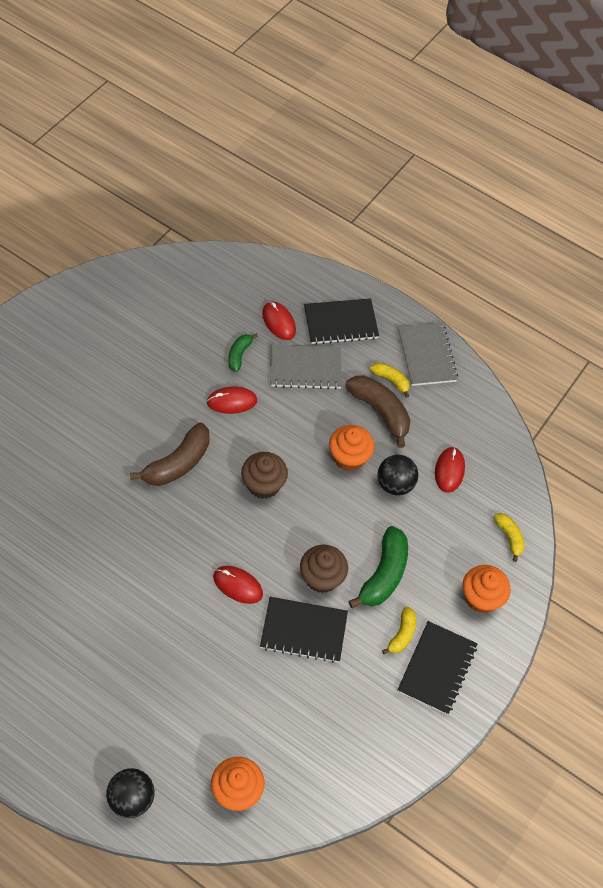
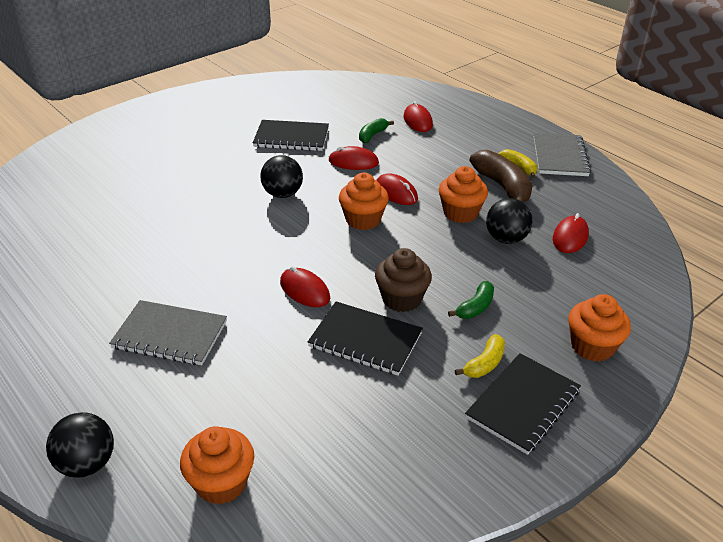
camera: 20 degrees right, 20 degrees down
(178, 463) = (282, 194): brown banana -> black ball
(263, 484) = (363, 220): brown cupcake -> orange cupcake
(284, 439) = (396, 192): none -> red mouse
(305, 368) = (434, 150): grey notebook -> grey notebook (170, 335)
(340, 323) = (477, 128): black notebook -> black notebook (291, 138)
(384, 574) = (475, 307): green banana -> green banana, size x0.56
(509, 537) = (634, 299): yellow banana -> none

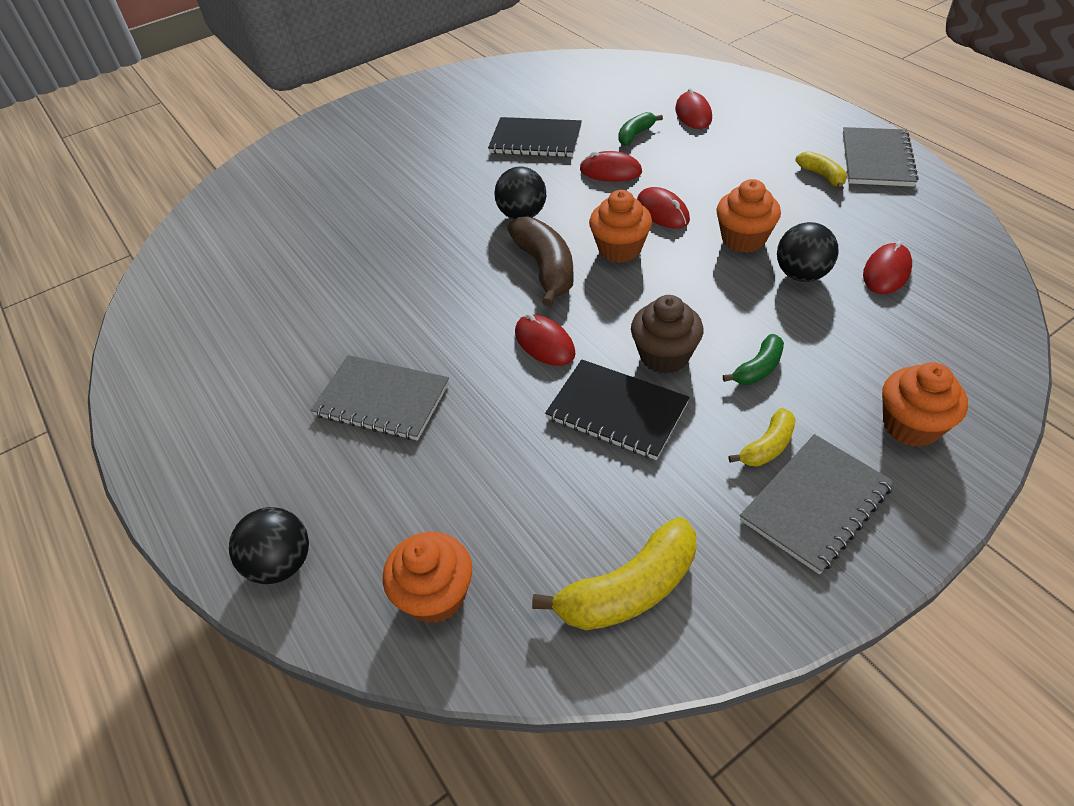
camera: 10 degrees right, 10 degrees up
(380, 472) = (629, 589): none -> yellow banana
(502, 186) = (799, 202): brown banana -> brown banana (545, 268)
(522, 404) = (815, 504): black notebook -> grey notebook

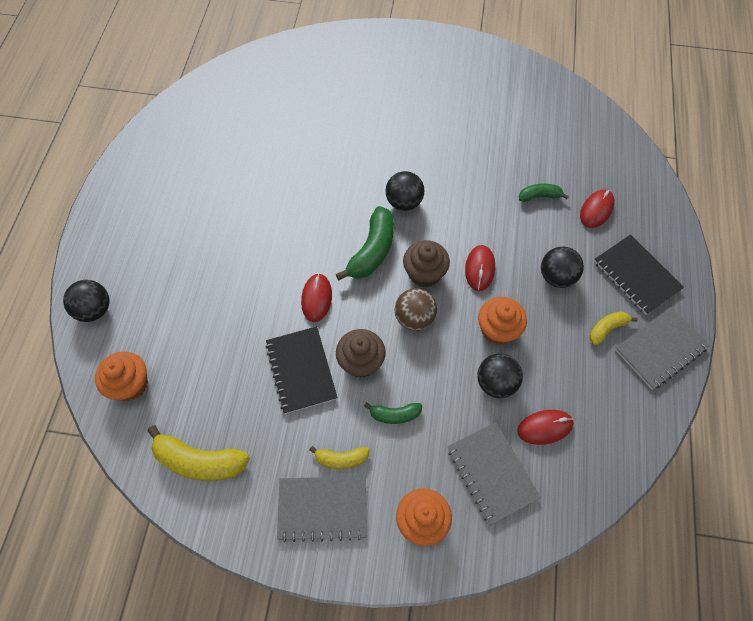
camera: 40 degrees right, 15 degrees up
(382, 399) = (214, 261): grey notebook -> grey notebook (492, 473)
(535, 140) = (477, 150): black notebook -> black notebook (636, 275)
(545, 268) = (372, 251): brown banana -> green banana
(610, 171) = (489, 212): red mouse -> none
(620, 249) = (424, 273): orange cupcake -> brown cupcake
(661, 286) = (414, 318): none -> brown ball
(731, 172) = (556, 277): none -> black ball
(821, 176) = (607, 329): yellow banana -> yellow banana turned 135 degrees counterclockwise

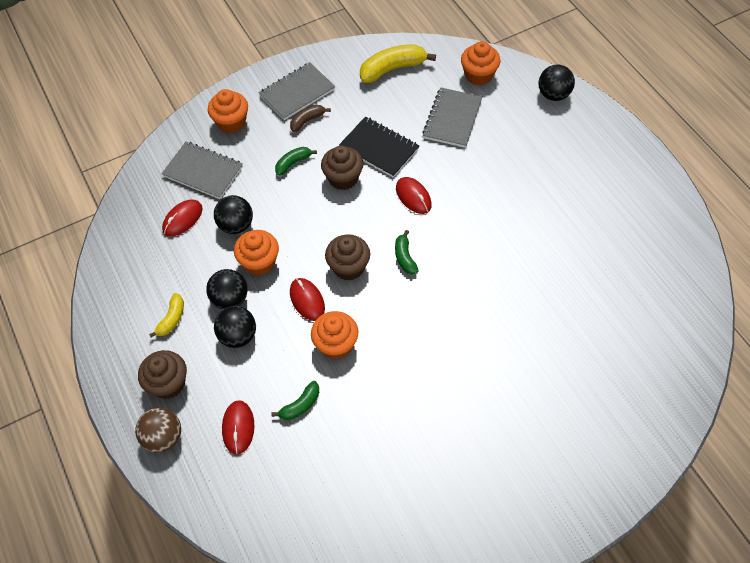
camera: 145 degrees right, 5 degrees down
(341, 459) = (307, 121): yellow banana -> brown banana
(372, 251) = (405, 257): green banana -> green banana, size x0.56
(404, 202) = (416, 315): black ball -> black ball (230, 299)
(414, 318) = (329, 230): brown ball -> brown ball (163, 437)
(482, 220) = (336, 344): none -> orange cupcake
(636, 275) = (168, 383): black notebook -> brown cupcake
(660, 348) = (120, 330): grey notebook -> grey notebook (452, 119)

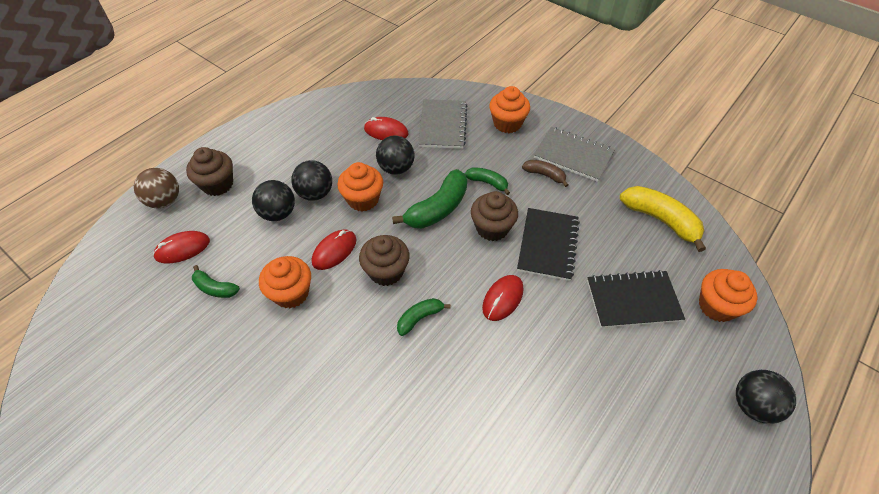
camera: 65 degrees right, 5 degrees down
(172, 319) = (282, 163): yellow banana -> none
(301, 209) = (438, 208): none -> green banana
(452, 119) = (633, 300): grey notebook -> black notebook

